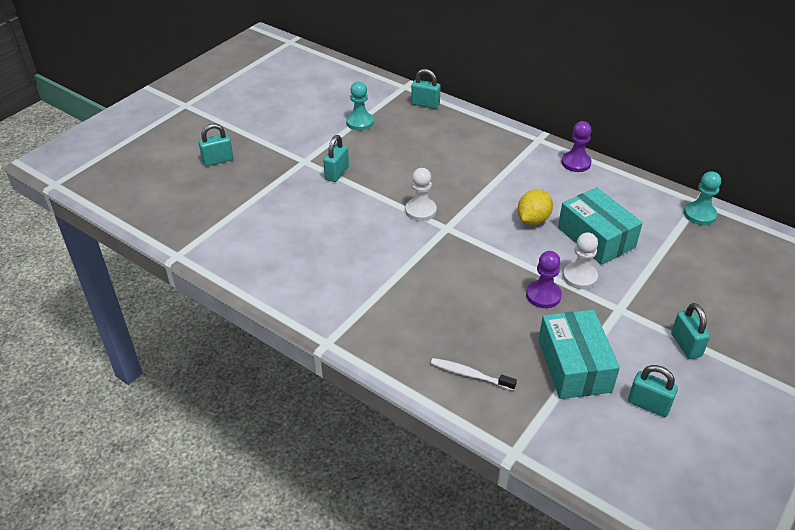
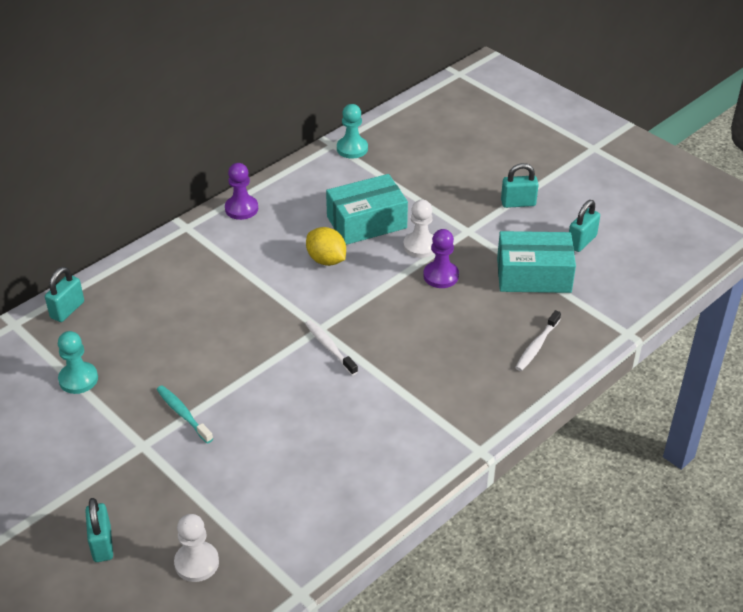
camera: 80 degrees left, 0 degrees up
(337, 173) = (183, 414): turquoise padlock -> turquoise toothbrush
(420, 211) = (283, 345): white pawn -> white pawn (196, 563)
(426, 236) = (329, 347): none -> white toothbrush

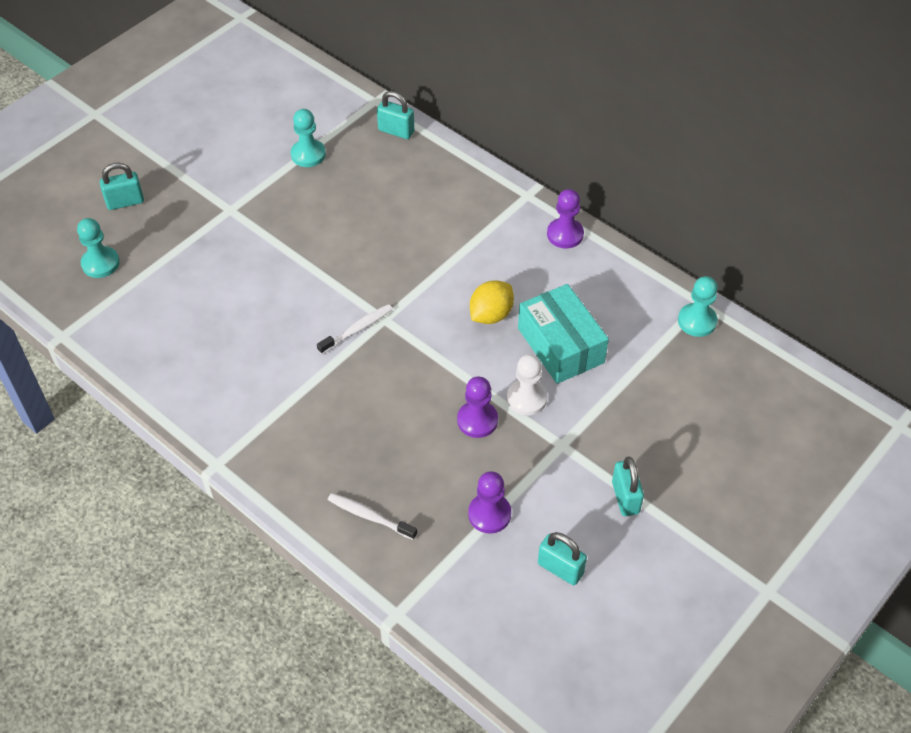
camera: 85 degrees right, 10 degrees up
(183, 414) = (266, 230): turquoise toothbrush -> none
(196, 563) = (100, 263): white pawn -> turquoise pawn
(533, 275) = (489, 514): turquoise box -> purple pawn

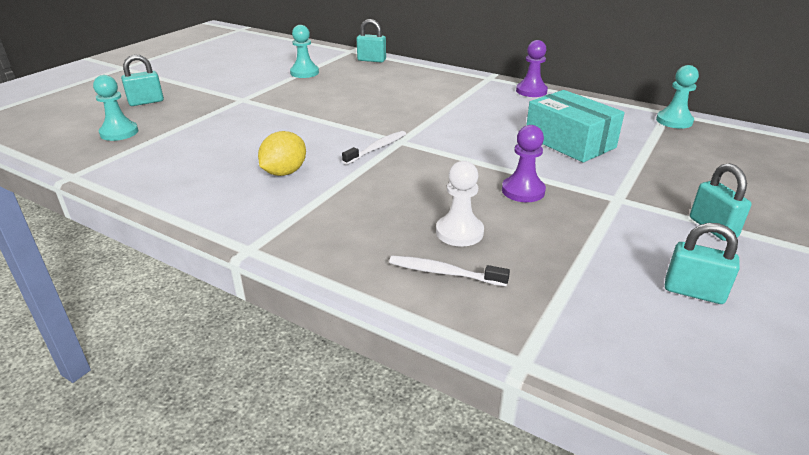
camera: 10 degrees left, 20 degrees down
(489, 514) = (580, 255): purple pawn -> none
(491, 315) = (496, 131): yellow lemon -> yellow lemon (284, 172)
(526, 398) = (561, 173): white pawn -> white pawn (459, 232)

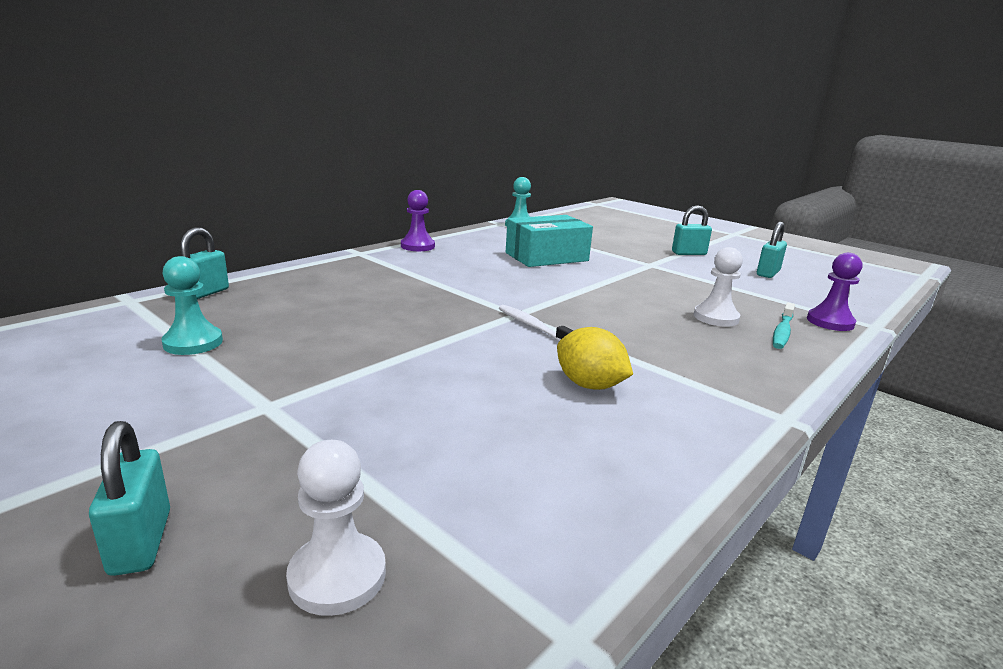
camera: 80 degrees left, 10 degrees down
(119, 133) = (337, 576): turquoise pawn -> white pawn
(444, 272) = (782, 332): white toothbrush -> turquoise toothbrush
(523, 191) = (639, 286): purple pawn -> purple pawn (830, 322)

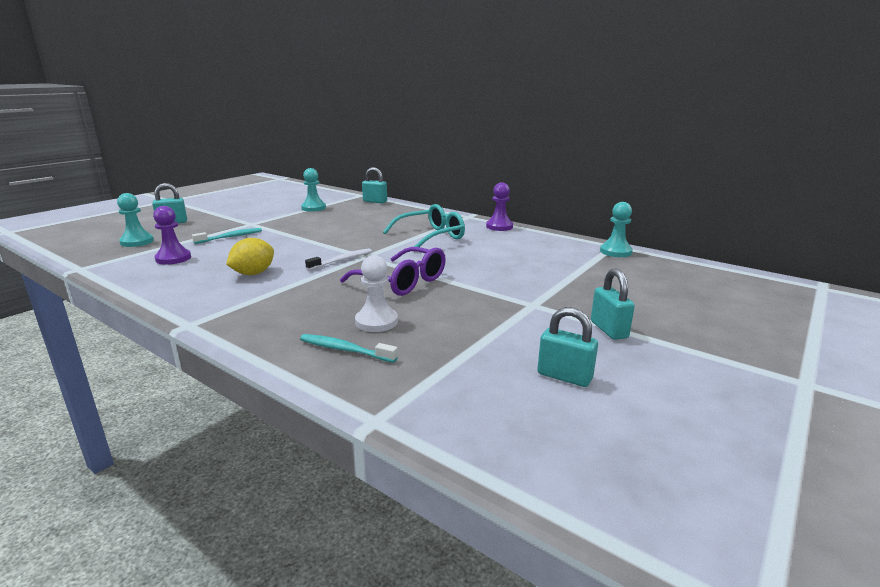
camera: 85 degrees right, 0 degrees up
(337, 576) = (137, 242): white pawn -> turquoise pawn
(368, 422) = (230, 237): none -> turquoise toothbrush
(444, 277) = (431, 237): none -> turquoise glasses
(546, 257) = (512, 263): turquoise box -> none
(607, 301) = (402, 282): none -> purple glasses
(830, 322) = (380, 386): purple pawn -> purple pawn (173, 258)

